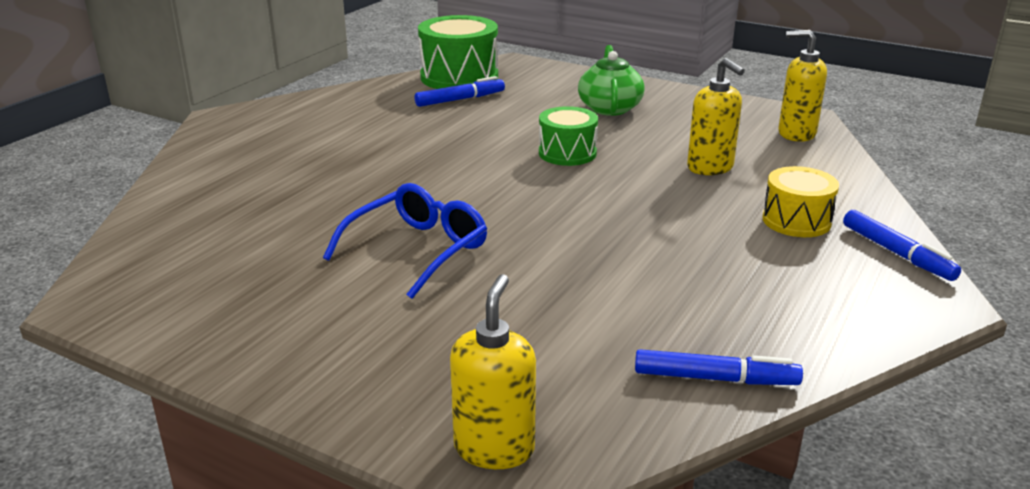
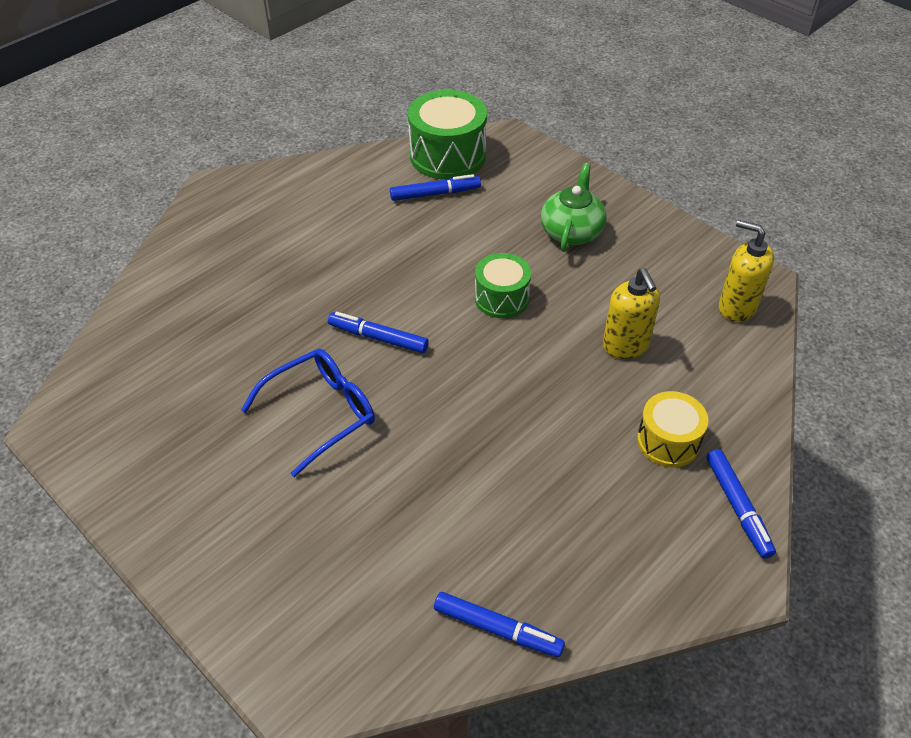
camera: 15 degrees right, 20 degrees up
(453, 192) = (378, 338): none -> blue marker
(494, 448) = (297, 663): yellow soap dispenser -> none

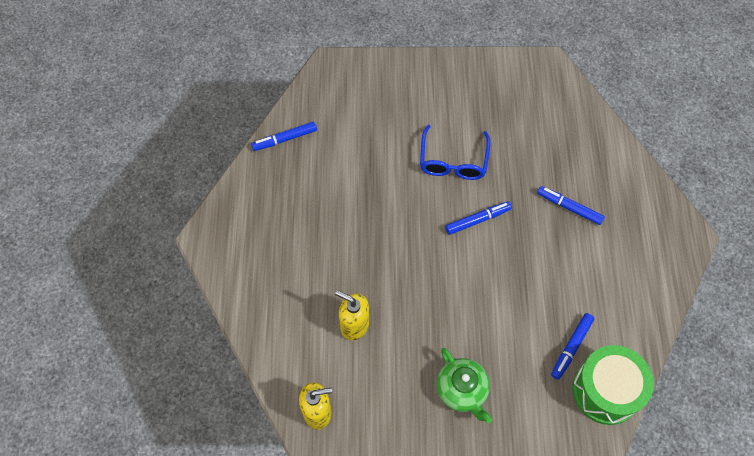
camera: 135 degrees right, 15 degrees up
(501, 298) = (447, 300): green drum -> none
(668, 441) = (286, 282): yellow drum -> none
(737, 507) = (228, 273): blue marker -> blue marker (569, 207)

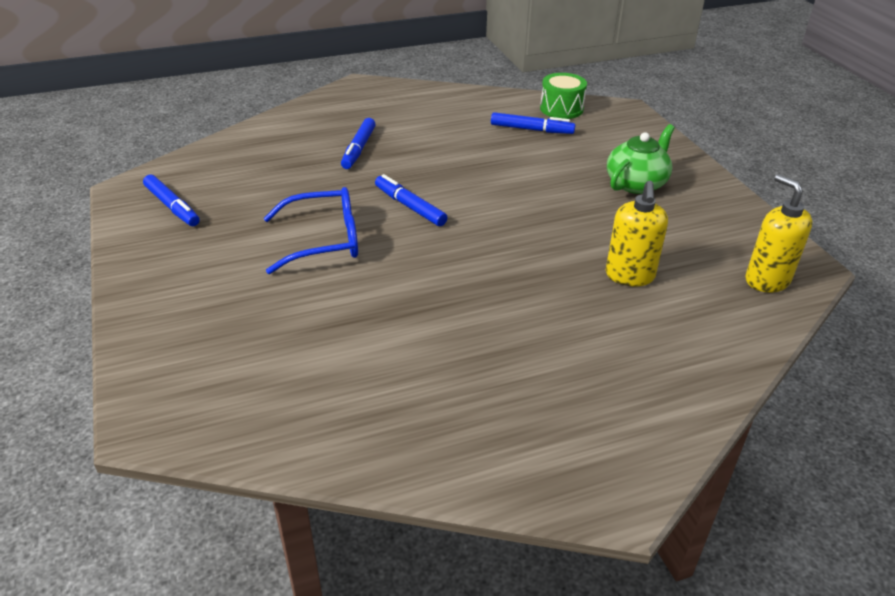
camera: 110 degrees left, 25 degrees down
(285, 139) = (348, 442): blue marker -> blue marker (172, 206)
(605, 391) = (561, 109): green drum -> green drum, size x0.62

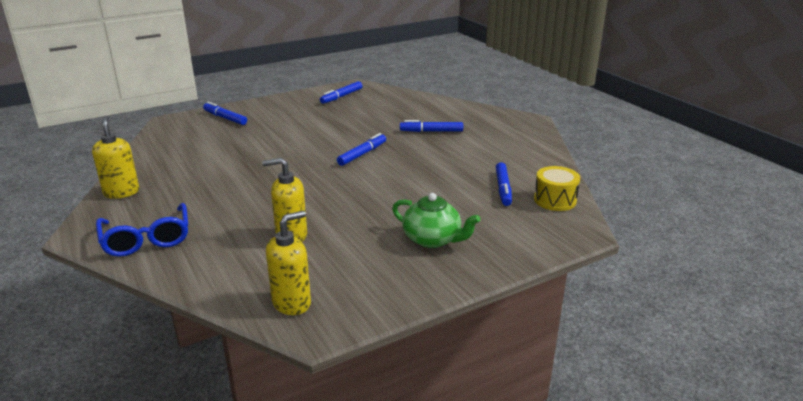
camera: 80 degrees right, 10 degrees down
(184, 341) = (225, 118): none -> blue marker
(324, 240) = (316, 135): blue glasses -> blue glasses (146, 239)
(473, 462) = (121, 192): none -> yellow soap dispenser
(561, 109) = (555, 200): green drum -> yellow drum

